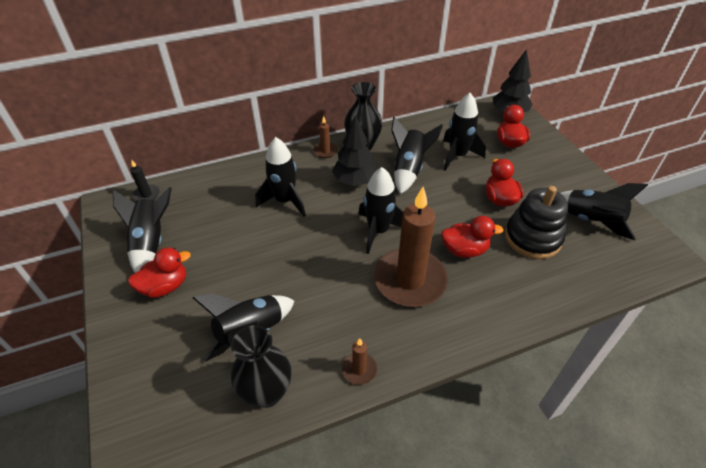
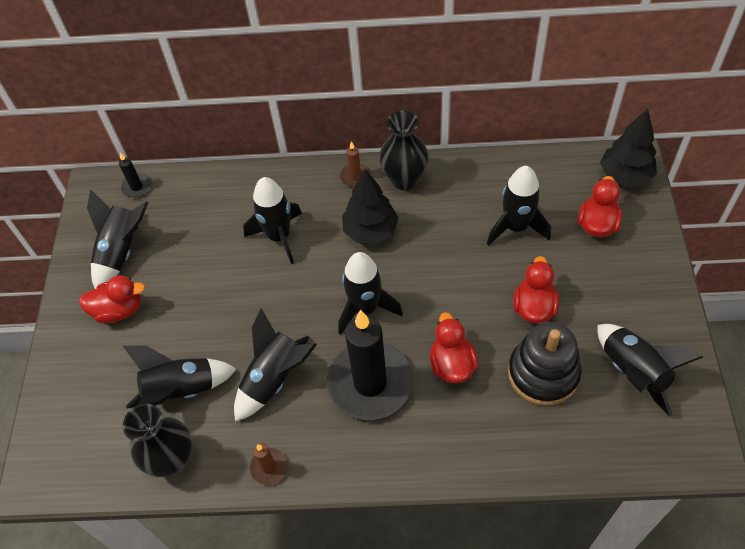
camera: 25 degrees right, 10 degrees up
(409, 169) = (443, 231): black rocket -> black rocket (274, 378)
(410, 280) = (370, 383): brown candle -> black candle
(464, 250) = (452, 364): red duck -> red duck turned 120 degrees counterclockwise

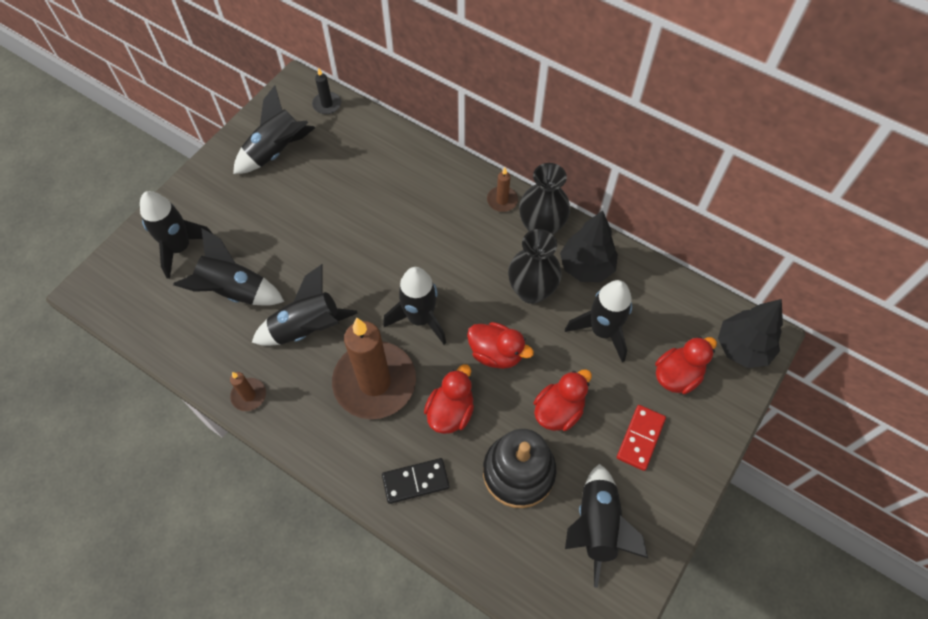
camera: 30 degrees right, 5 degrees up
(119, 310) = (239, 197): red duck -> red duck (496, 353)
(172, 460) = (188, 340): black vase -> black vase (531, 291)
(279, 237) = (401, 214): black rocket -> black rocket (180, 248)
(370, 231) = (477, 255): black tree -> black tree (586, 267)
(370, 383) = (374, 382): black candle -> brown candle
(470, 437) = (415, 481): none -> black domino
(609, 287) = (640, 438): none -> red domino

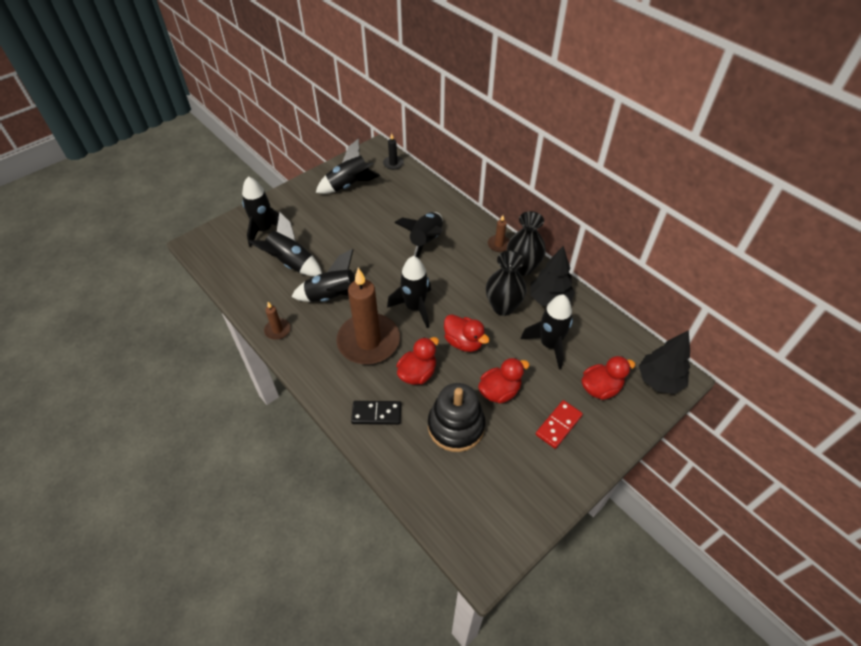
camera: 15 degrees right, 10 degrees down
(596, 526) = (505, 479): black rocket -> black rocket (425, 242)

